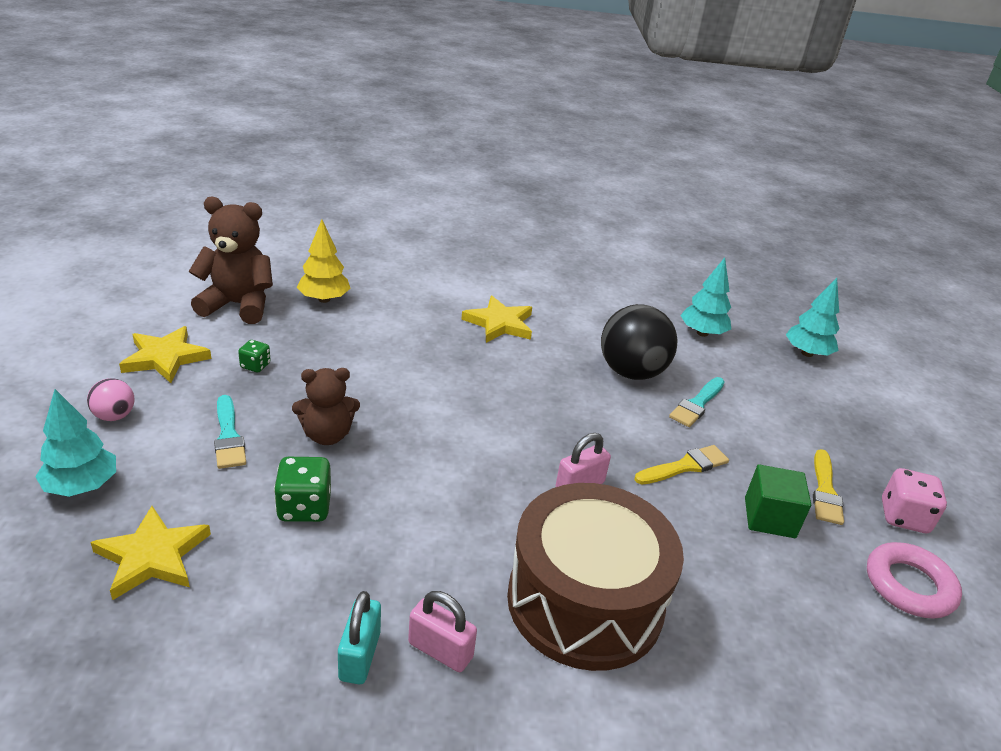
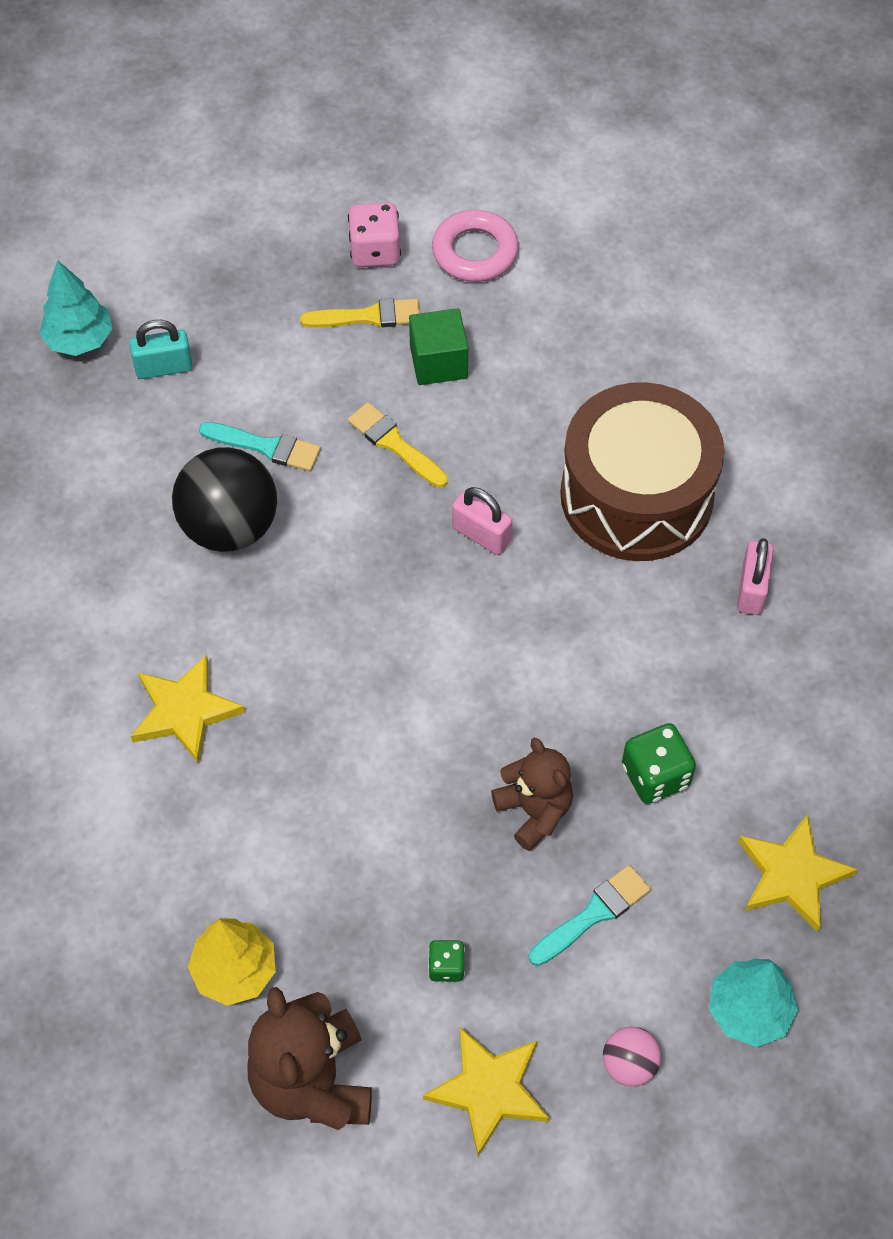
camera: 105 degrees left, 25 degrees up
(359, 656) = (792, 647): turquoise padlock -> turquoise padlock (164, 367)
(702, 333) = (85, 461): turquoise tree -> none

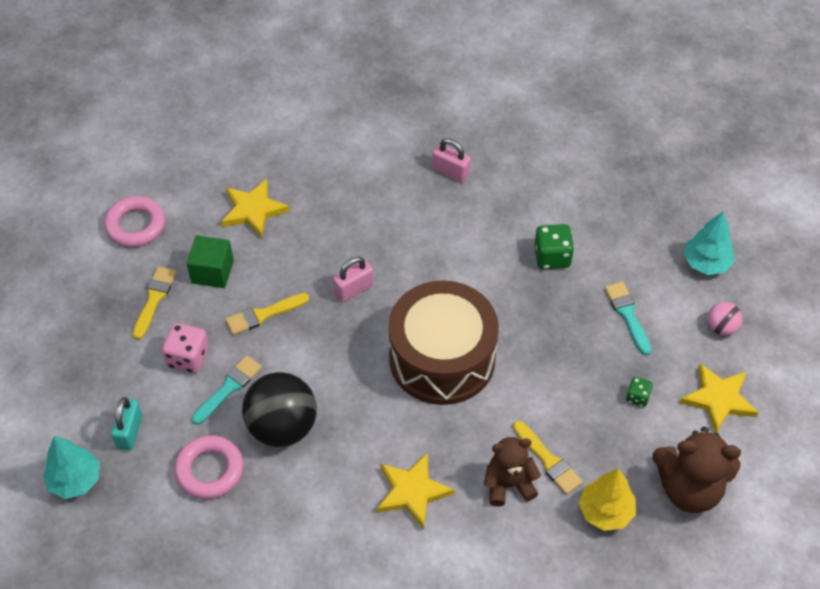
camera: 70 degrees left, 5 degrees down
(139, 471) = (209, 470): none -> pink ring
(292, 870) = (548, 460): none -> yellow brush
(375, 251) = (102, 279): pink dice -> pink dice (188, 358)
(534, 811) = (553, 322): brown teddy bear -> brown teddy bear (509, 484)
(636, 495) = (362, 203): brown drum -> brown drum (442, 358)
(792, 875) = (634, 217): yellow star -> yellow star (253, 210)

